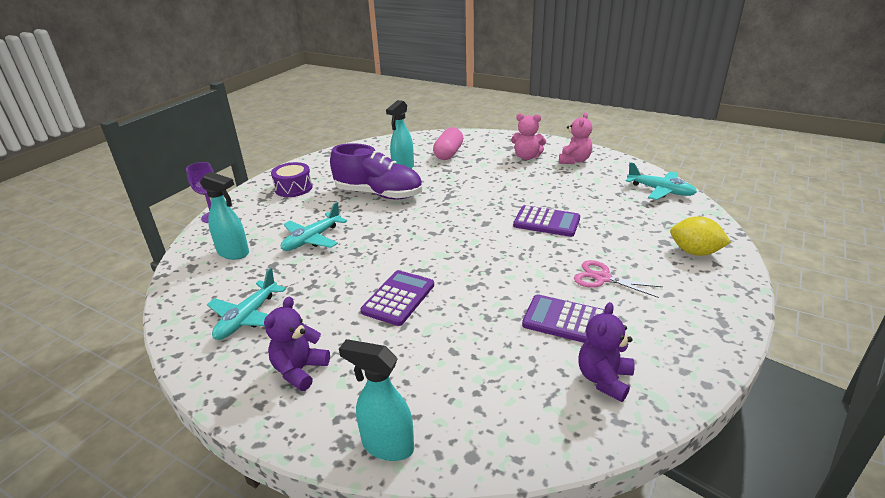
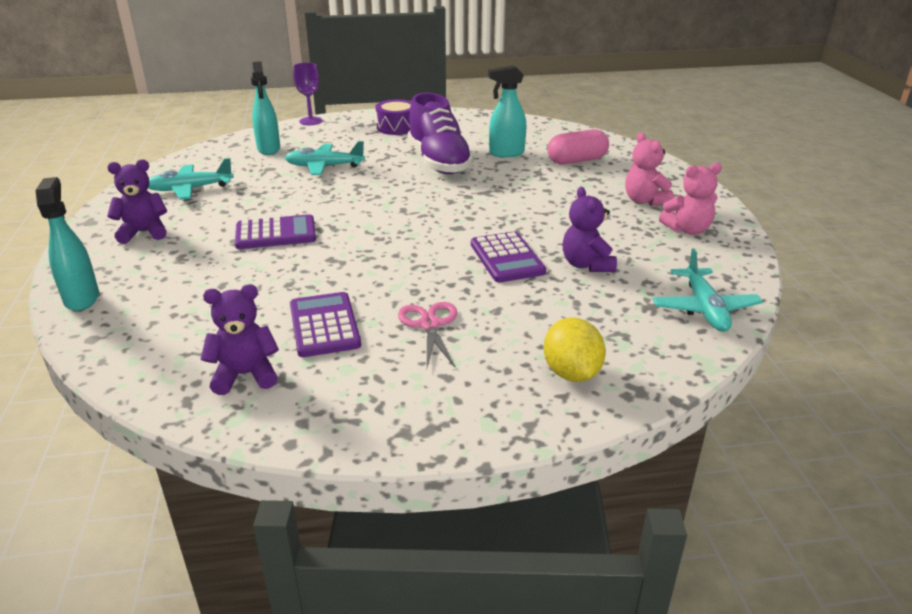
camera: 50 degrees right, 0 degrees up
(582, 202) = (586, 265): none -> purple teddy bear

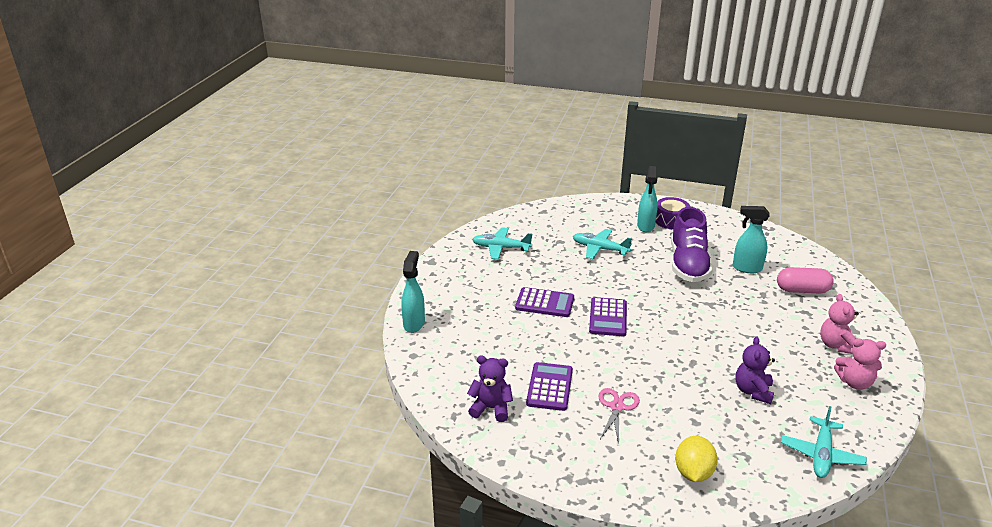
camera: 25 degrees right, 0 degrees up
(144, 232) = (462, 280): purple teddy bear -> none
(269, 149) = (566, 222): turquoise spray bottle -> turquoise spray bottle (645, 226)
(311, 121) = (607, 199): purple goblet -> none
(507, 258) = (696, 369): purple calculator -> purple calculator (608, 317)

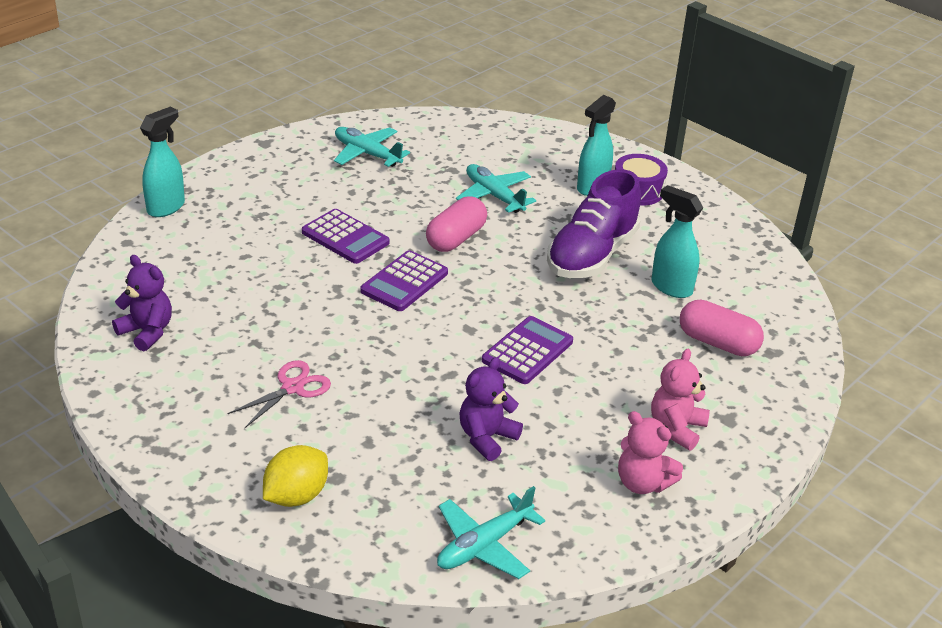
camera: 25 degrees right, 5 degrees up
(549, 387) = (239, 335): purple calculator -> purple calculator (527, 351)
(607, 281) = (456, 238): none -> pink capsule

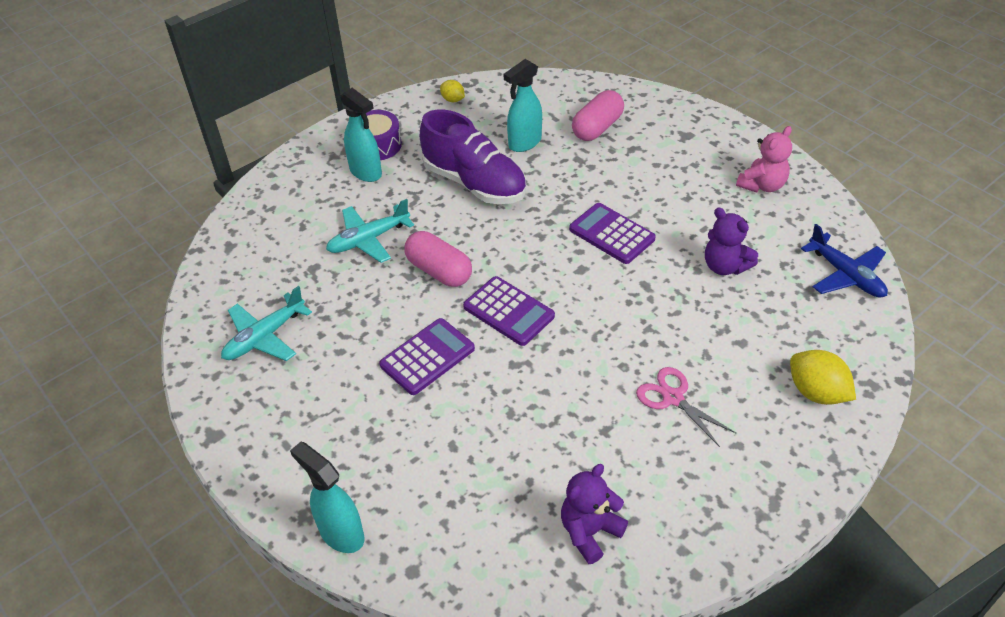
camera: 80 degrees left, 10 degrees up
(484, 545) = (846, 275): turquoise plane -> blue plane
(676, 428) = (700, 161): pink teddy bear -> none
(734, 234) = (453, 100): none -> yellow lemon

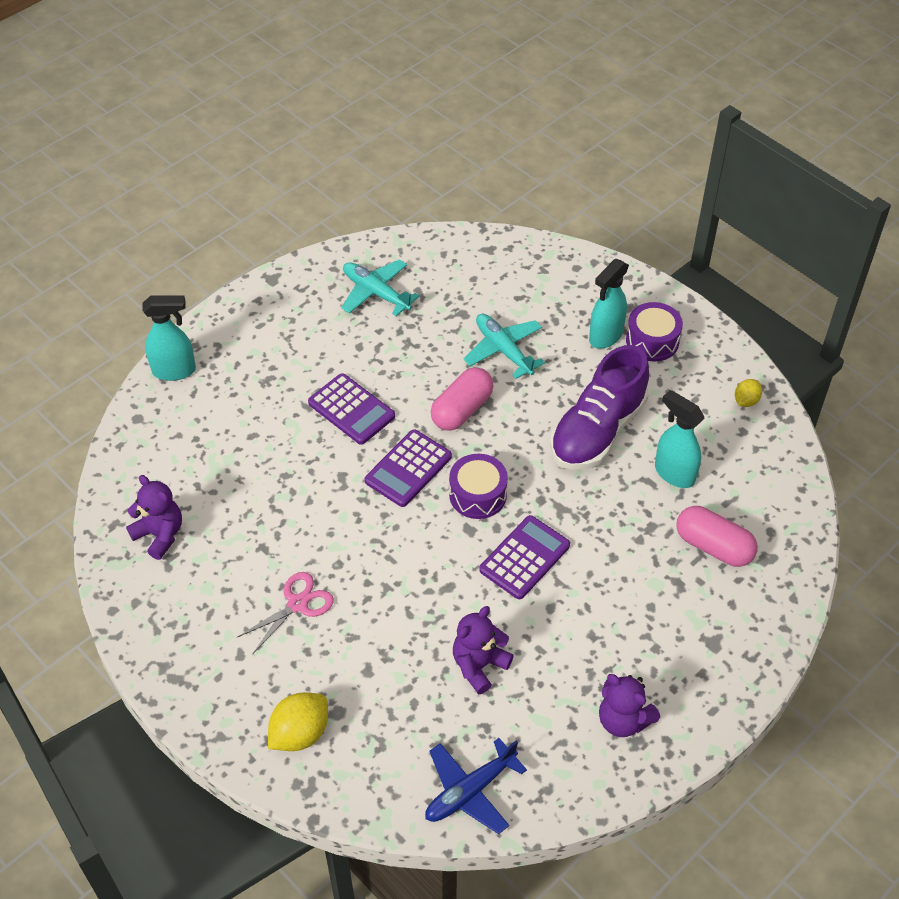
camera: 85 degrees right, 5 degrees up
(341, 533) = (175, 371): turquoise spray bottle -> turquoise spray bottle turned 45 degrees clockwise
(542, 262) = (478, 495): none -> purple drum
(762, 185) = (623, 720): pink teddy bear -> purple teddy bear

